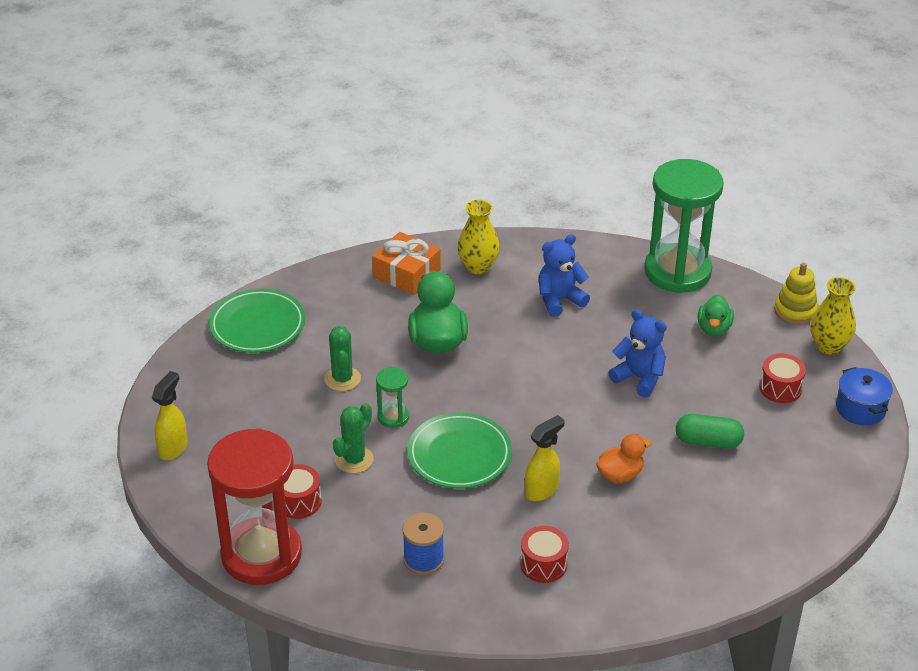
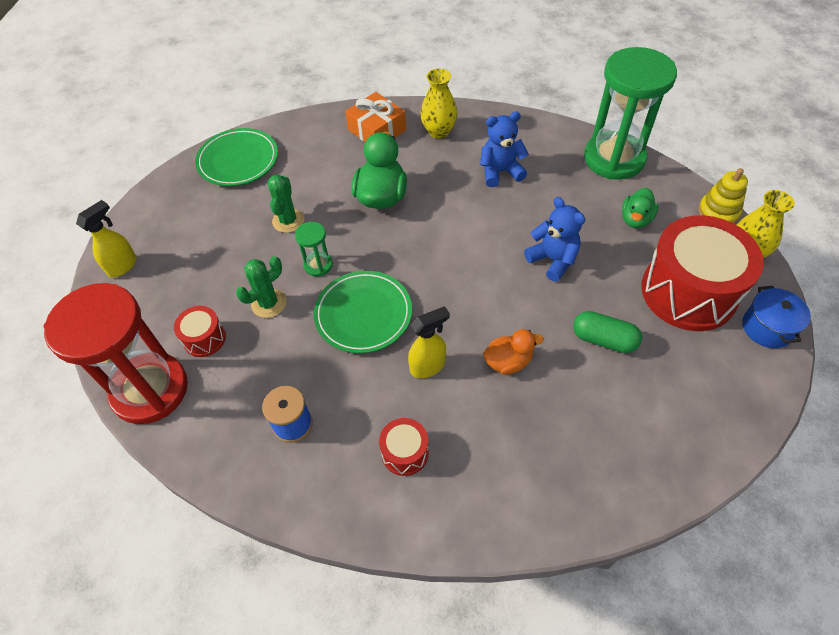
camera: 15 degrees right, 15 degrees up
(780, 388) = (688, 292): red drum -> red drum, size x2.25

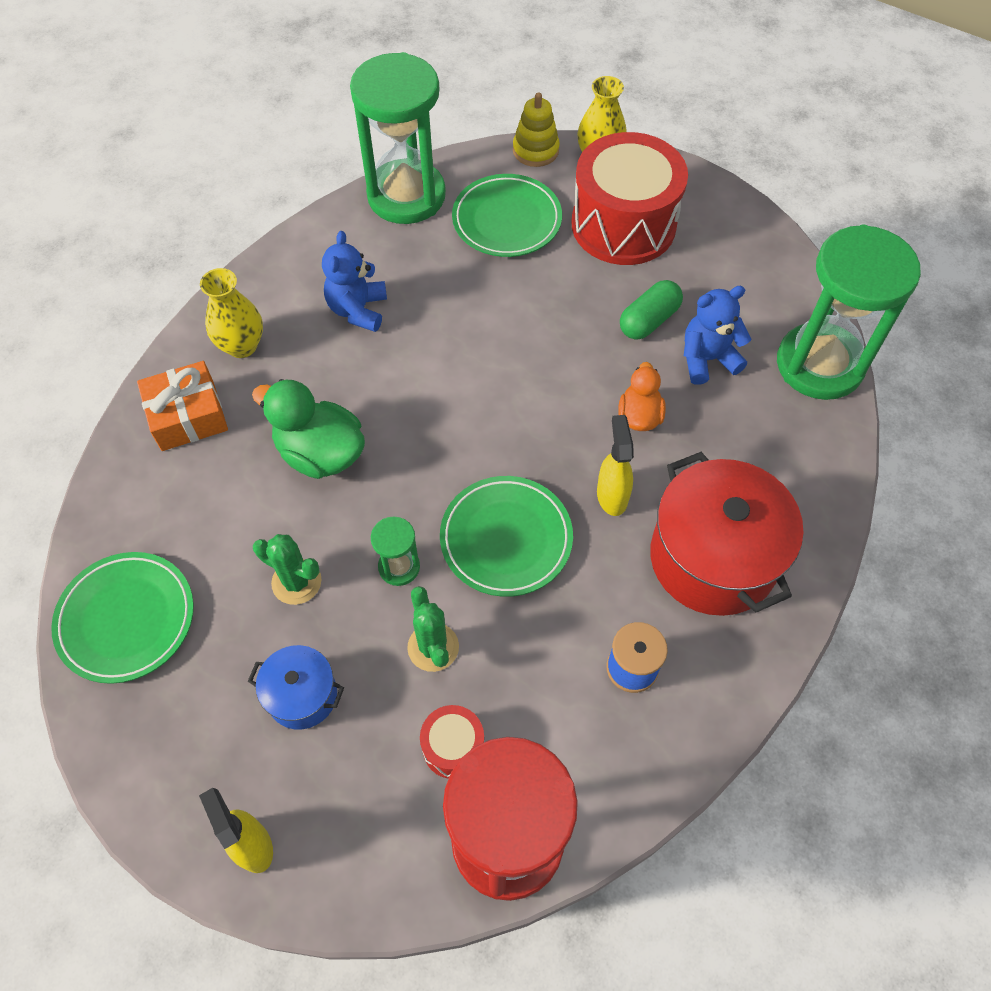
camera: 70 degrees left, 5 degrees up
(405, 452) = (713, 558): red drum -> red pot
(553, 260) = (523, 317): blue teddy bear -> blue teddy bear (707, 359)
(635, 219) = (507, 220): green duck -> green plate
(643, 485) = (819, 364): none -> green hourglass
(767, 328) = (692, 189): blue pot -> blue pot (302, 695)

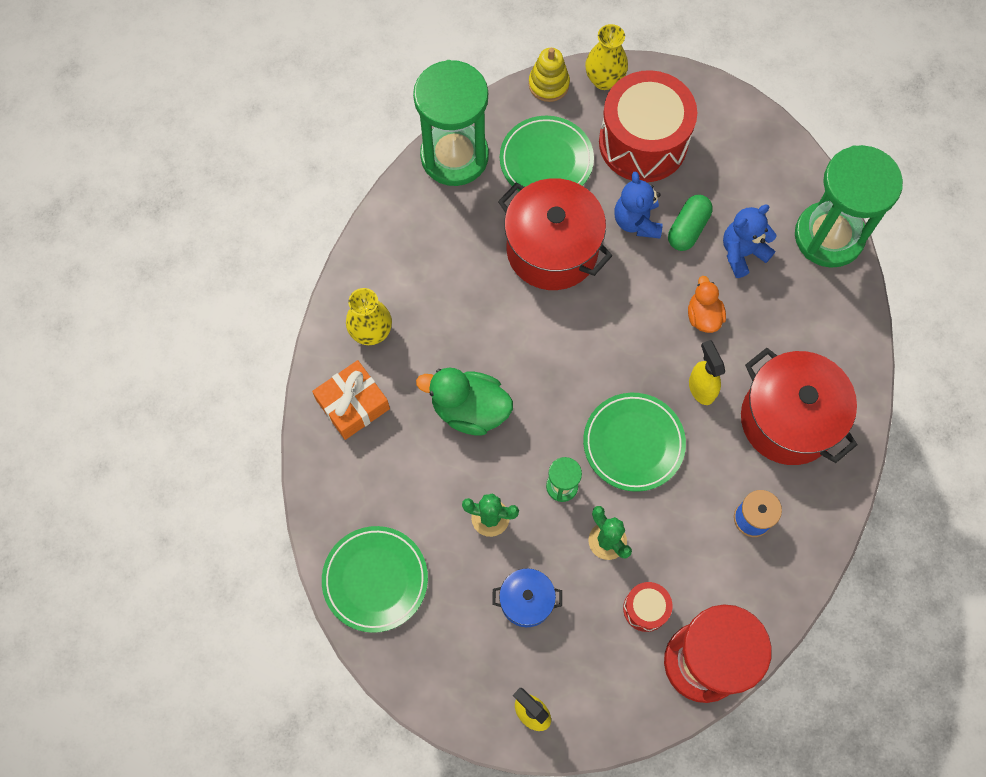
camera: 15 degrees left, 10 degrees up
(358, 310) = (453, 276): blue teddy bear -> blue teddy bear (636, 221)
(481, 308) = (552, 250): none -> red pot

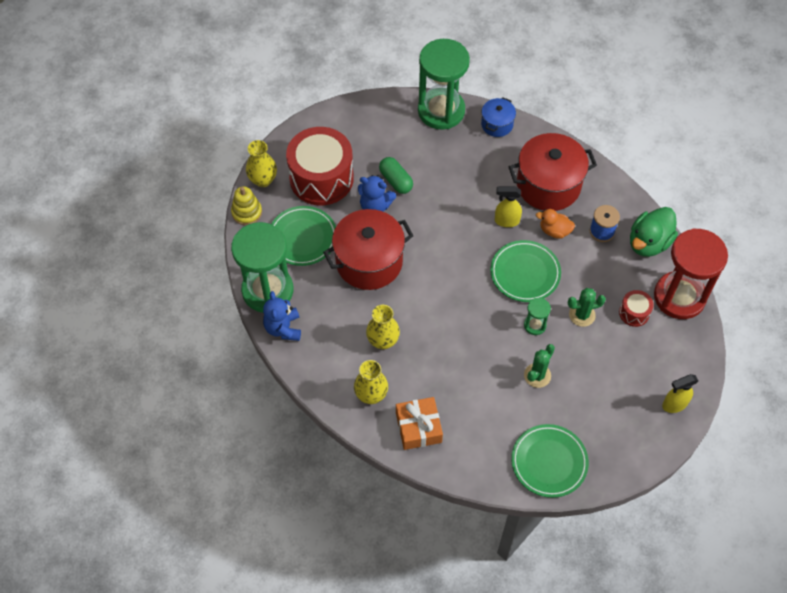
camera: 65 degrees left, 10 degrees down
(450, 313) = (383, 341): none -> yellow vase
(469, 409) = (457, 357): green duck -> green duck (648, 243)
(526, 601) = (601, 377): blue pot -> blue pot (497, 124)
(703, 316) = (459, 198): orange duck -> orange duck (554, 231)
(742, 253) = (428, 159): blue teddy bear -> blue teddy bear (283, 328)

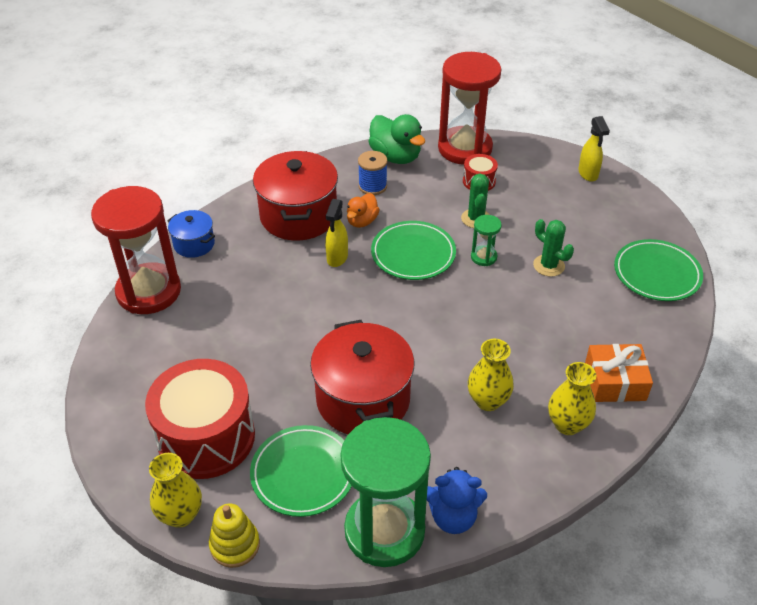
camera: 80 degrees left, 15 degrees down
(375, 206) = (275, 380): blue teddy bear -> none
(396, 180) = (241, 353): green capsule -> none
(441, 111) = (149, 291): green hourglass -> red hourglass

